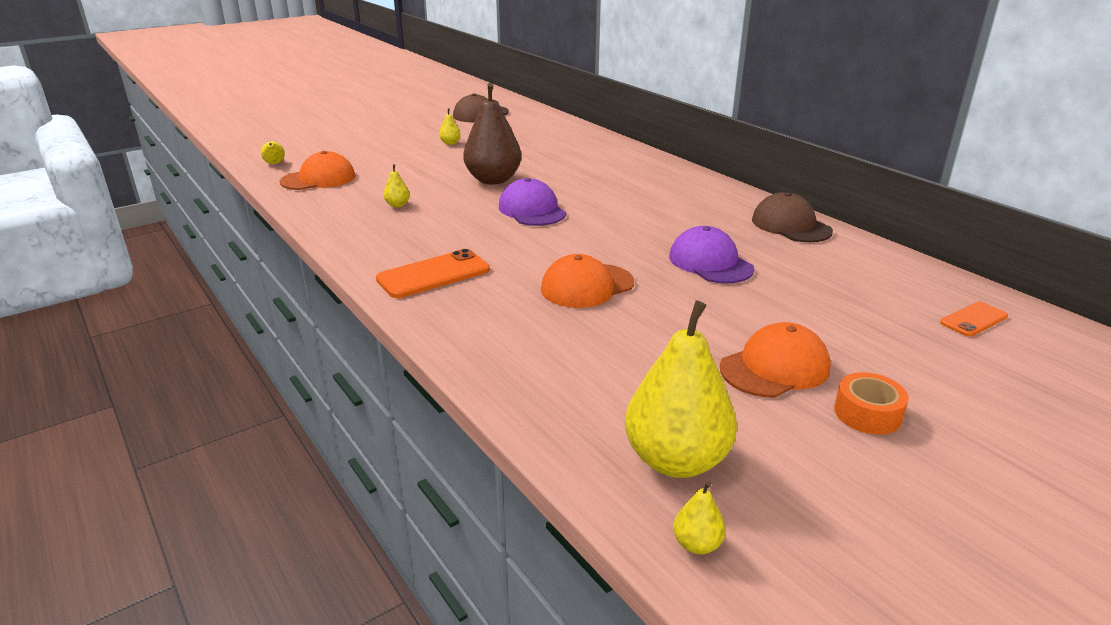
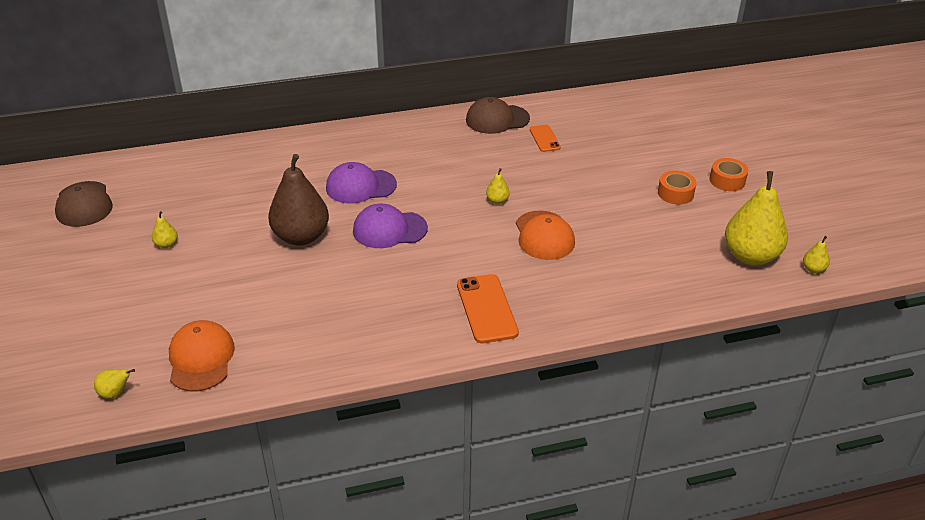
camera: 70 degrees left, 10 degrees up
(397, 205) = (322, 309): yellow pear -> yellow pear (497, 201)
(710, 262) = (536, 172): purple cap -> purple cap (360, 186)
(775, 367) = (675, 193): orange cap -> orange tape
(973, 320) = (650, 109): orange phone -> orange phone (544, 138)

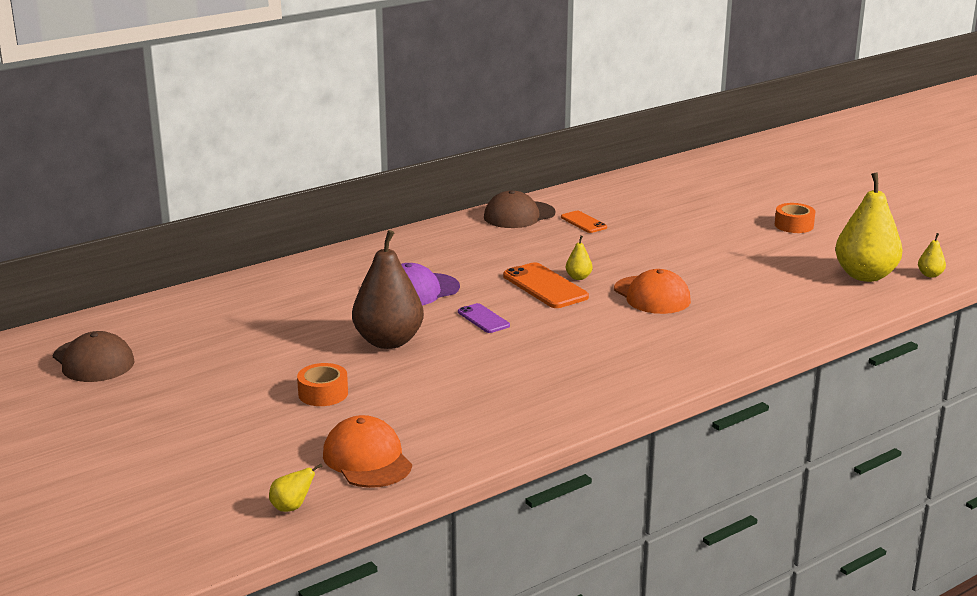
camera: 20 degrees left, 15 degrees down
(166, 244) = (233, 375): yellow pear -> none
(389, 229) = (483, 319): purple cap -> purple phone
(486, 309) = (644, 360): orange phone -> orange phone (545, 286)
(675, 193) = (753, 242): orange tape -> orange tape (323, 393)

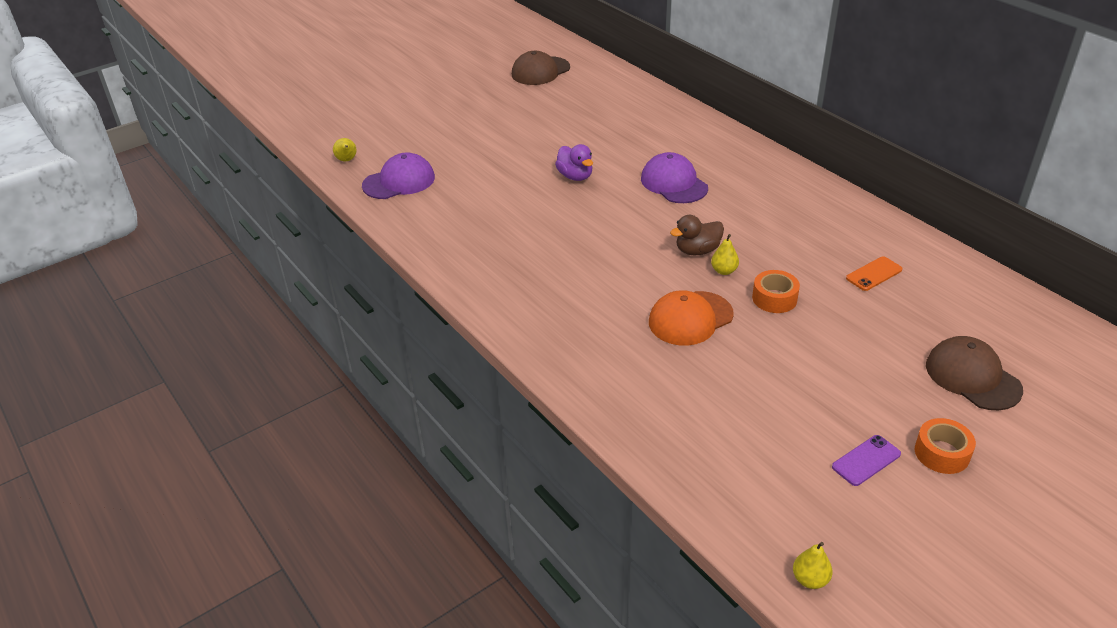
camera: 90 degrees right, 15 degrees up
(323, 393) = (491, 156): orange tape -> orange tape (774, 298)
(367, 459) = (399, 181): orange cap -> purple cap
(388, 341) = (575, 176): brown pear -> purple duck
(483, 319) = (622, 219): purple phone -> purple phone (866, 460)
(519, 215) = (875, 231): brown cap -> brown cap (972, 377)
(545, 286) = (697, 251): orange phone -> brown duck
(865, 276) = (788, 505): yellow pear -> none

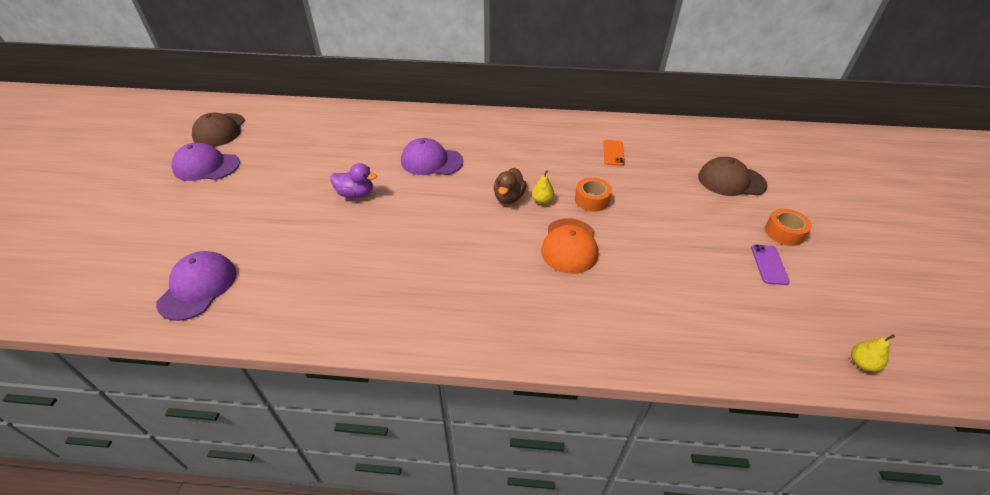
camera: 50 degrees left, 5 degrees up
(347, 160) = (109, 301): yellow pear -> none
(498, 97) = (206, 166): none -> purple cap

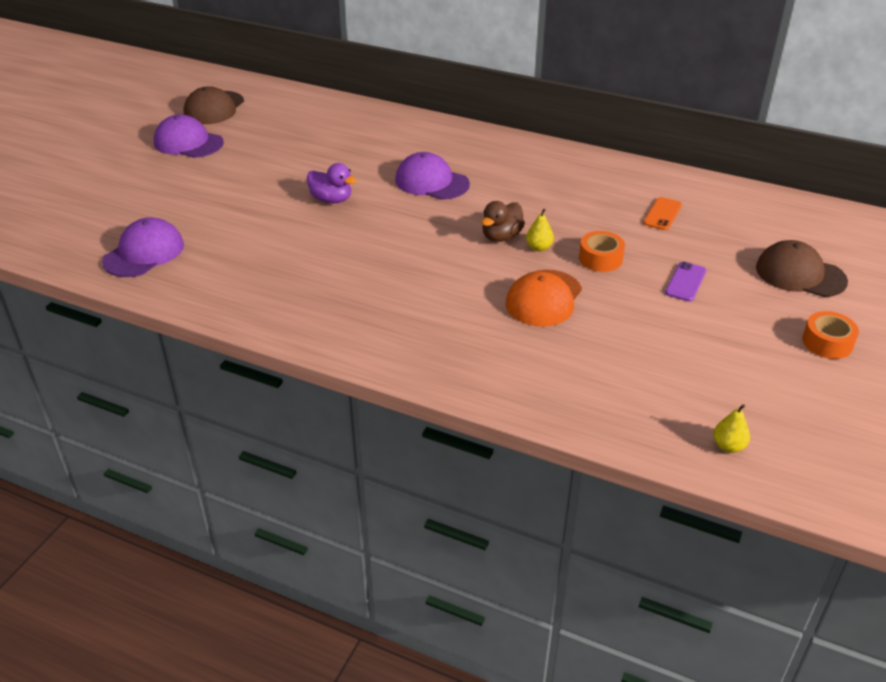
camera: 20 degrees right, 5 degrees down
(769, 264) = (779, 369): purple phone -> purple phone (685, 282)
(862, 363) = (817, 485): yellow pear -> yellow pear (728, 446)

